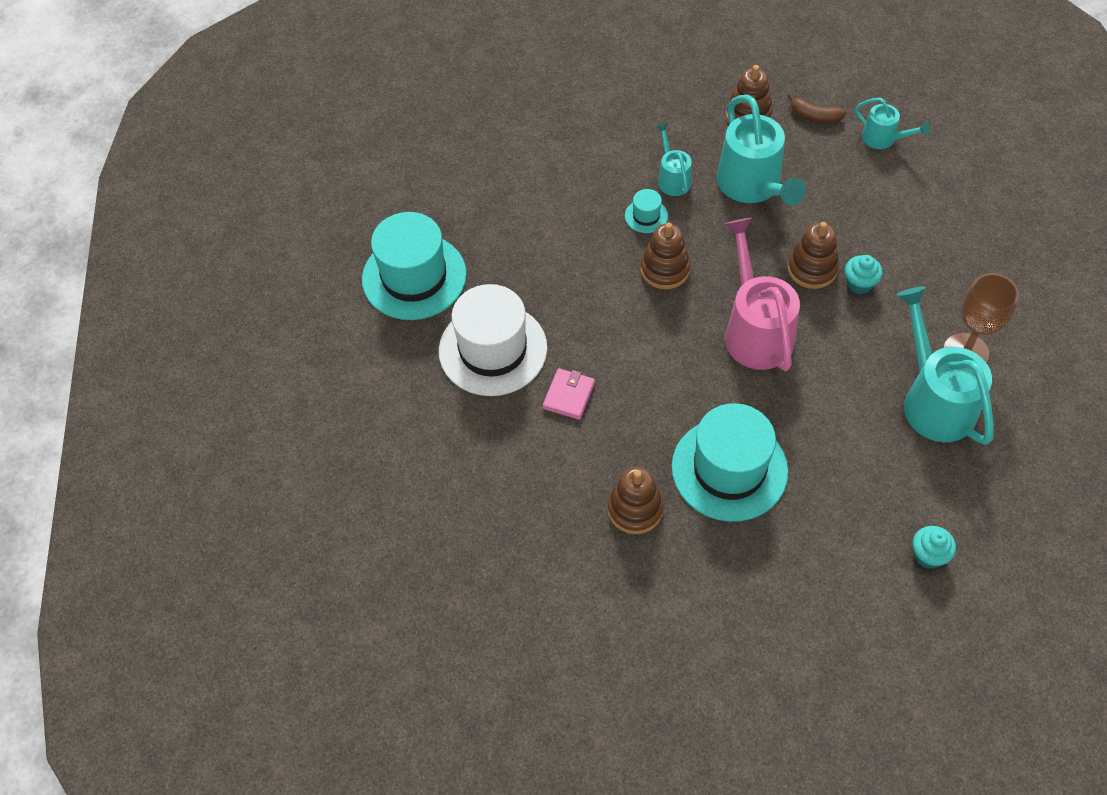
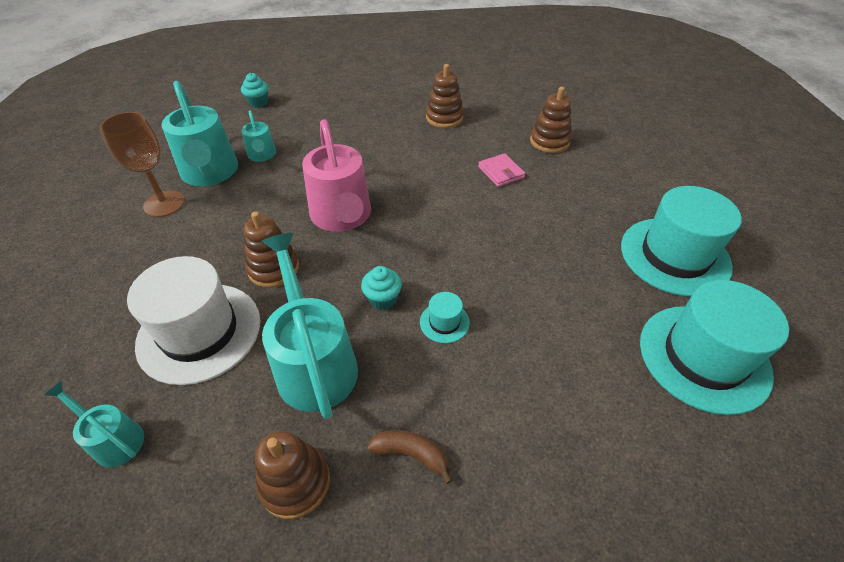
camera: 175 degrees right, 10 degrees down
(493, 349) = (573, 200): white hat -> white hat (199, 332)
(568, 395) = (501, 172): pink wallet -> pink wallet turned 45 degrees counterclockwise
(665, 269) = (423, 266): brown stacking toy -> brown stacking toy (549, 141)
(672, 178) = (413, 372): turquoise watering can -> turquoise watering can (262, 156)
(729, 469) = (378, 136): turquoise hat -> turquoise hat (703, 357)
(814, 116) = (195, 482): brown banana -> brown banana (411, 454)
(859, 284) = (231, 255): turquoise cupcake -> turquoise cupcake (382, 299)

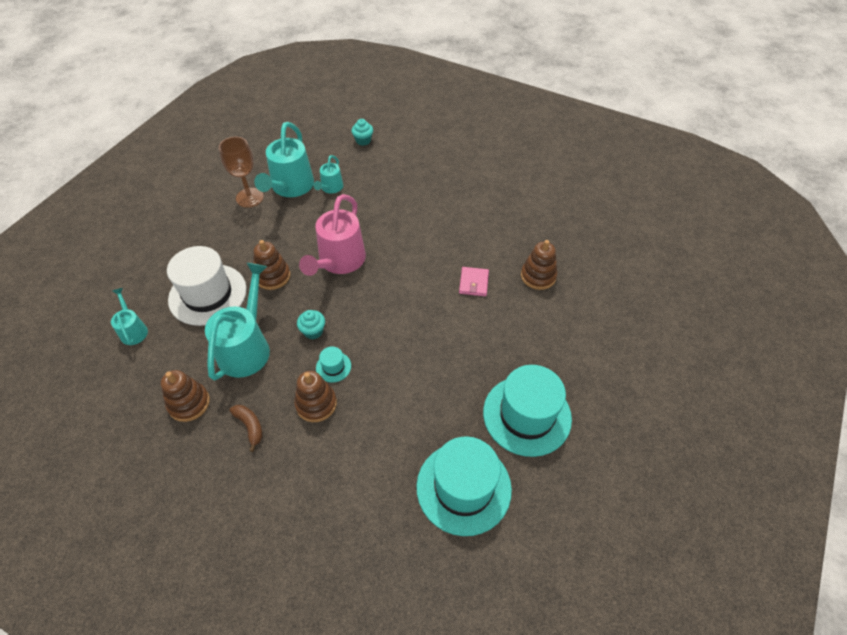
camera: 35 degrees right, 5 degrees up
(444, 118) = (479, 215): brown stacking toy -> brown stacking toy (316, 404)

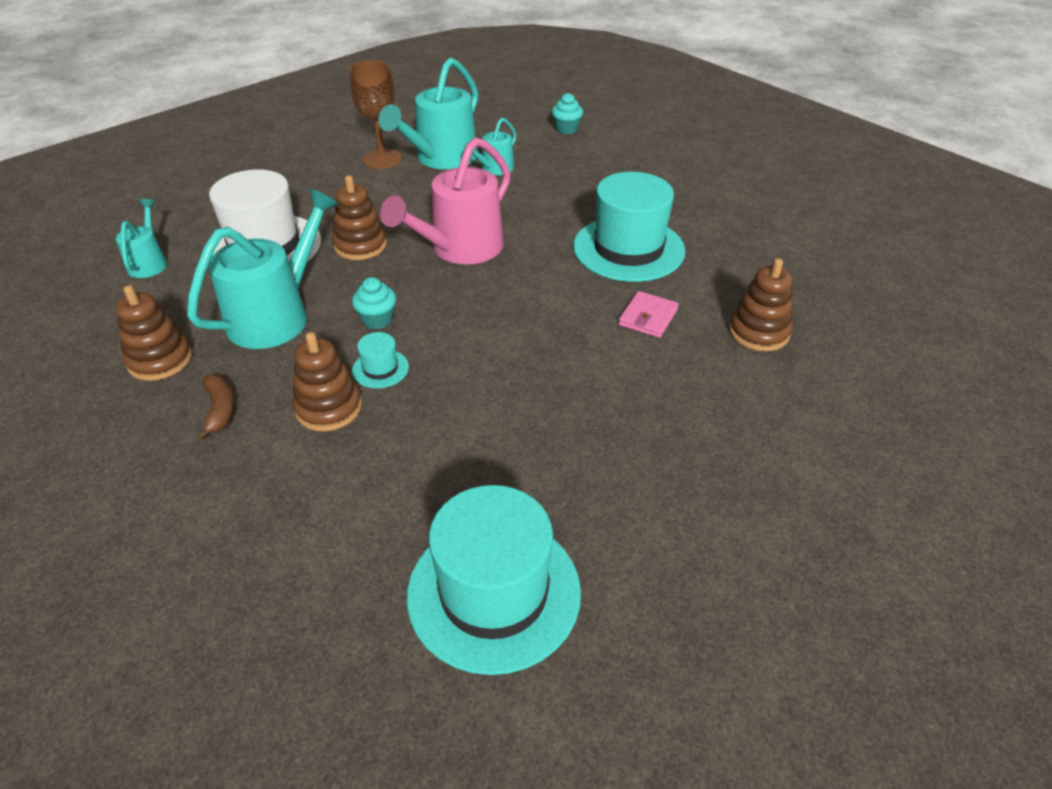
camera: 20 degrees right, 10 degrees down
(527, 415) = (655, 517): turquoise hat -> turquoise hat (628, 249)

